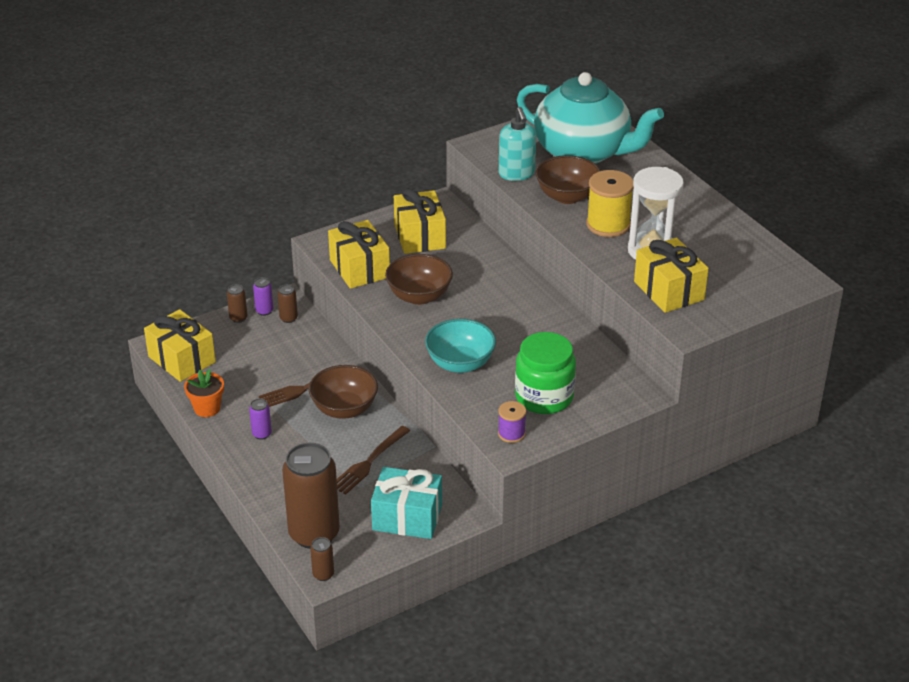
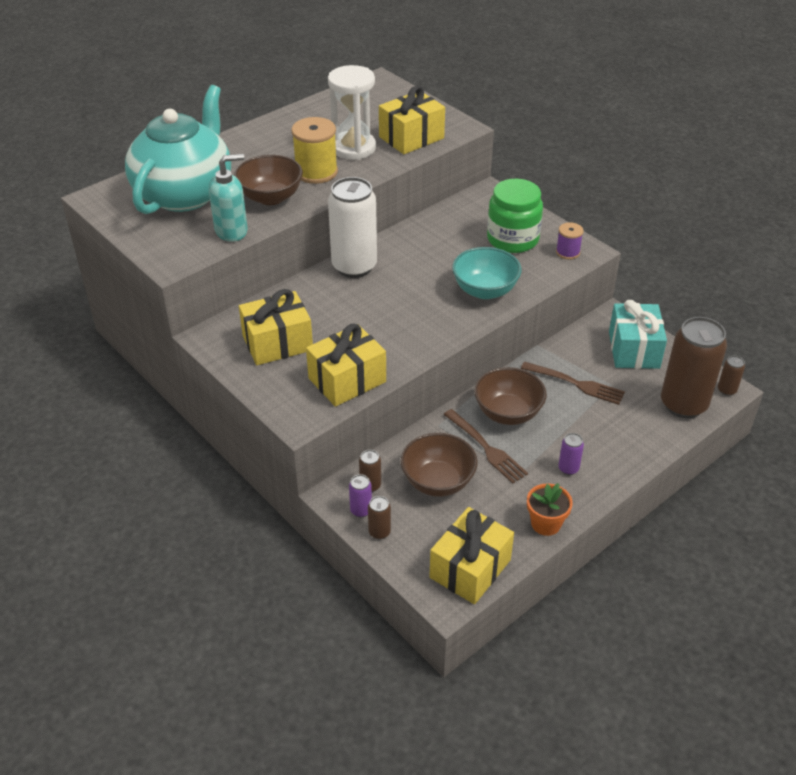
camera: 100 degrees left, 5 degrees up
(419, 296) = (386, 329): brown bowl -> brown bowl (438, 482)
(519, 286) = (354, 266): none -> white can

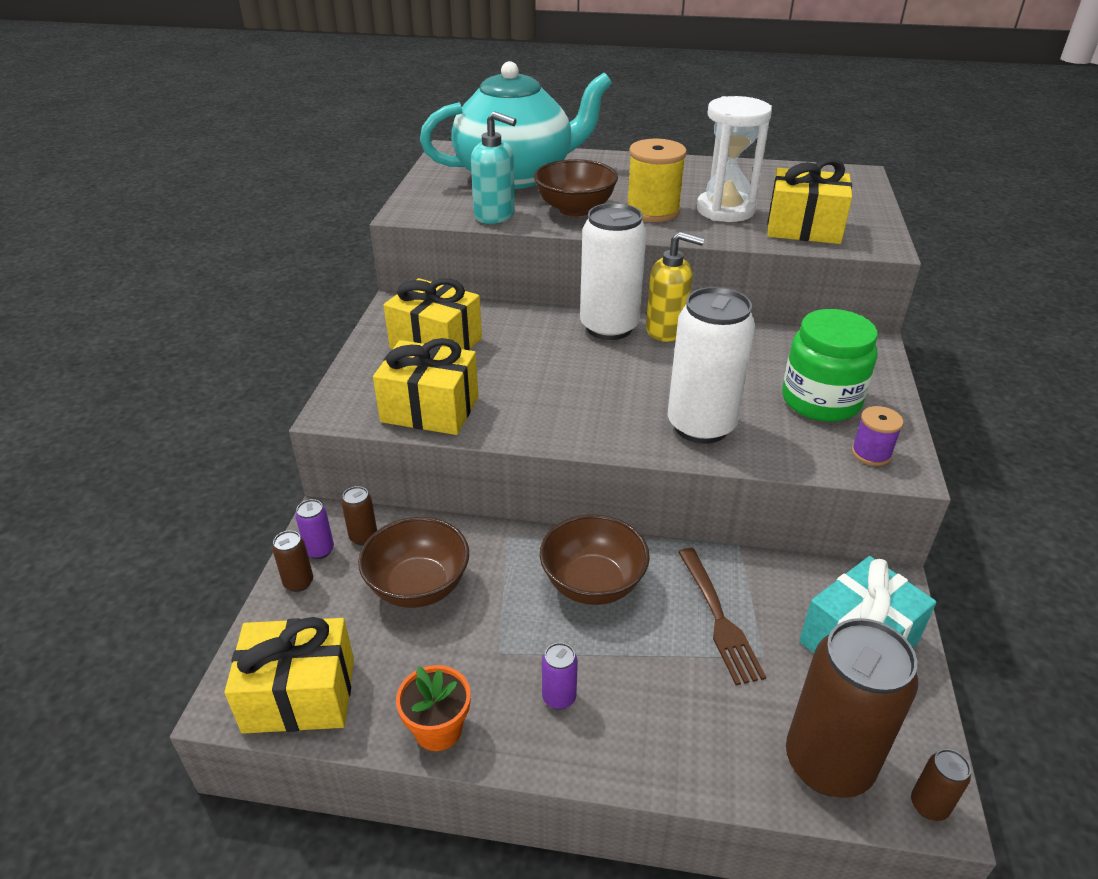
camera: 50 degrees right, 5 degrees down
(385, 248) = (666, 330): none -> yellow soap dispenser
(485, 290) = (701, 426): turquoise bowl -> white can
(486, 448) = (513, 598): brown fork -> none

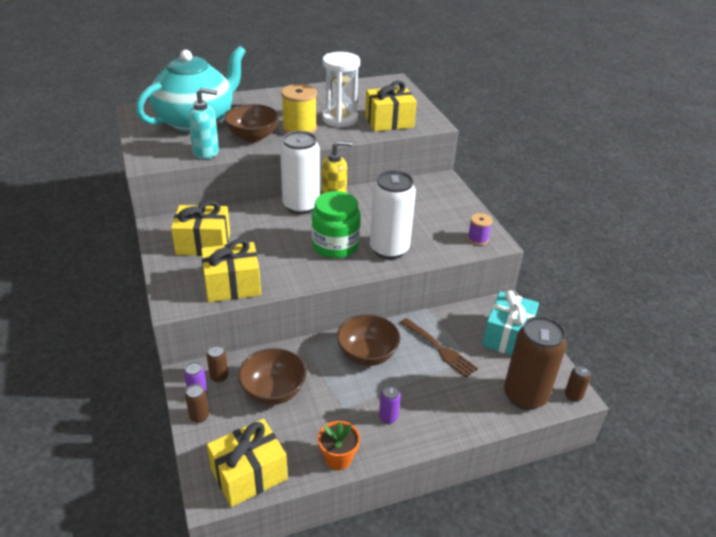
camera: 30 degrees left, 0 degrees up
(821, 400) = (438, 218): green jar -> green jar (335, 245)

